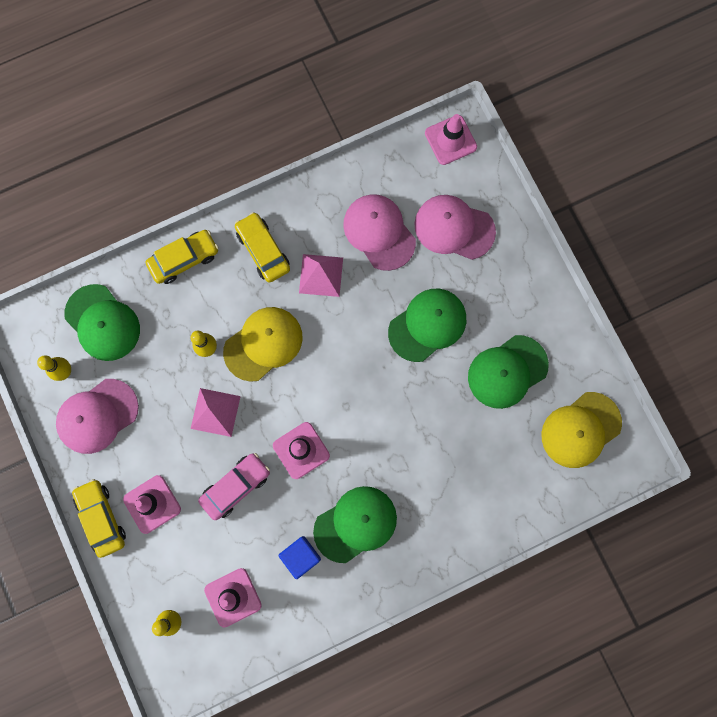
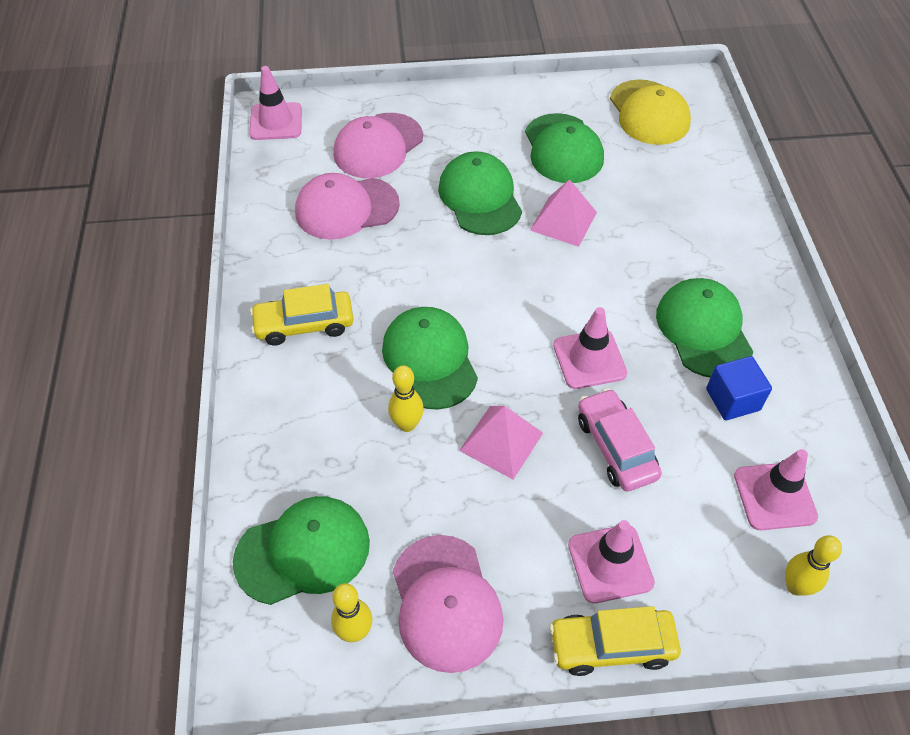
camera: 70 degrees left, 25 degrees down
(184, 259) = (266, 416): yellow car -> none
(263, 344) = (430, 359): yellow cap -> green cap
(321, 275) = (369, 276): pink pyramid -> pink pyramid (563, 221)

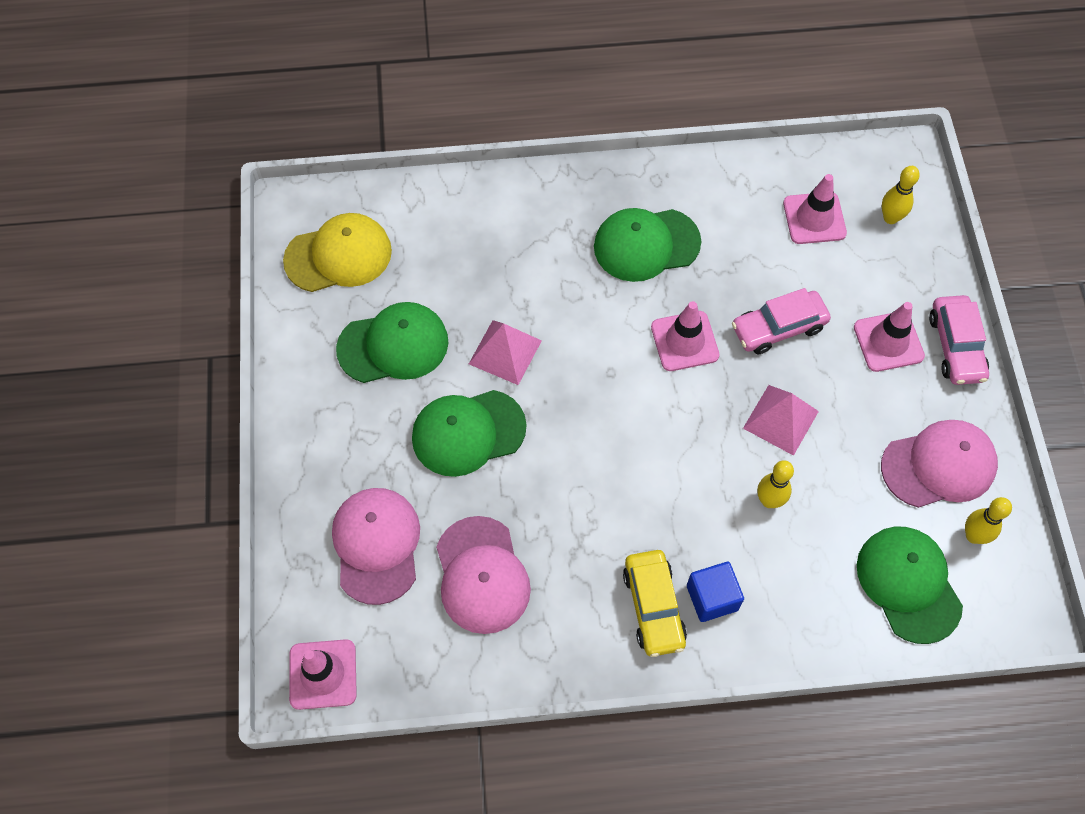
camera: 90 degrees left, 10 degrees up
(378, 146) = (377, 545): pink cap -> pink cap turned 135 degrees counterclockwise
(430, 359) = (692, 481): green cap -> none
(612, 645) = (955, 346): yellow car -> pink car
(732, 399) = (722, 233): blue cube -> blue cube (712, 598)

